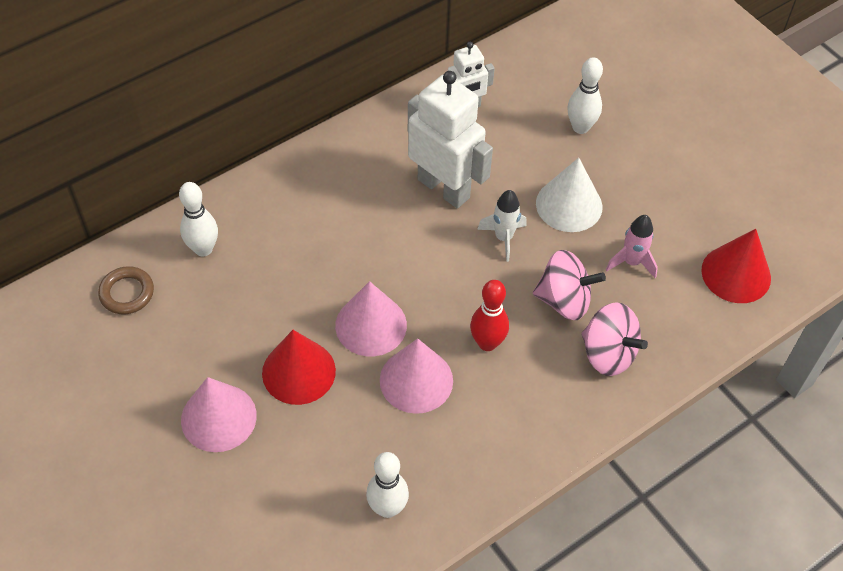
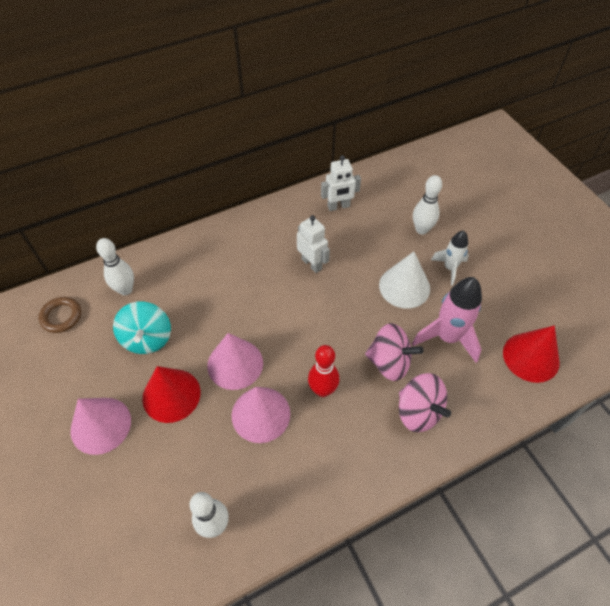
camera: 10 degrees right, 0 degrees up
(250, 307) = (147, 338): none -> turquoise spinning top
(444, 188) = (312, 264): white robot -> white robot, size x0.57
(503, 238) = (350, 307): white rocket -> white rocket (449, 268)
(631, 262) = (447, 337): pink rocket -> pink rocket, size x1.65

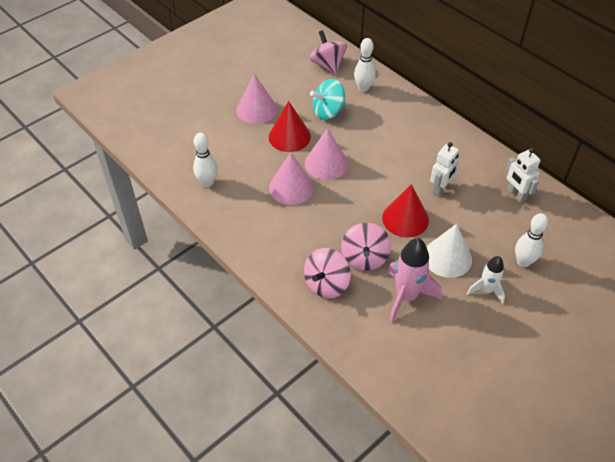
camera: 75 degrees right, 5 degrees down
(61, 316) = (327, 65): brown ring -> pink spinning top
(322, 390) = (323, 219): red bowling pin -> none
(531, 357) = (412, 365): red cone -> red cone (405, 219)

